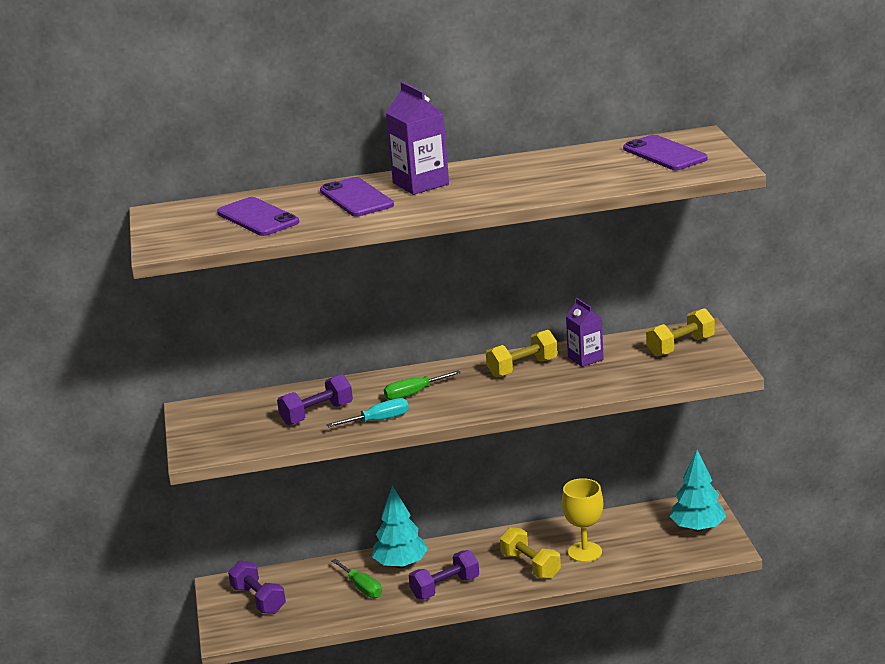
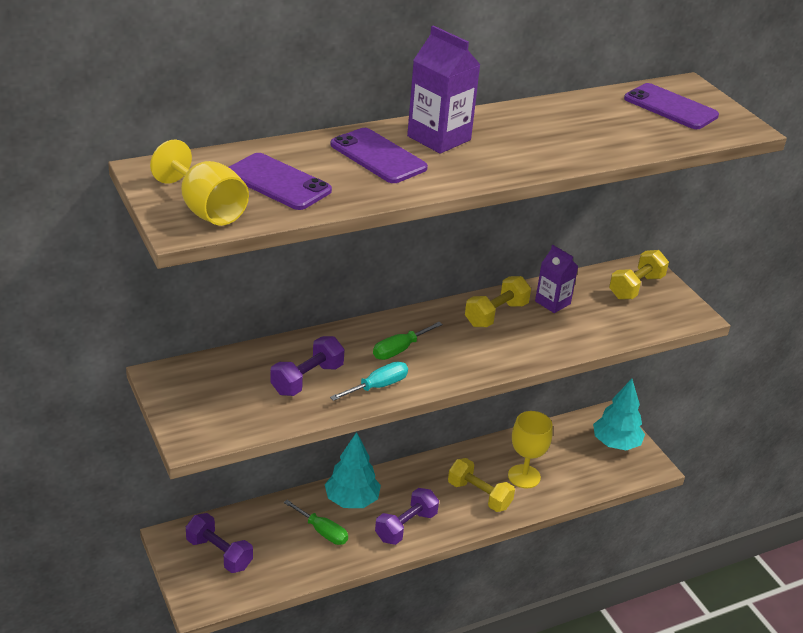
camera: 20 degrees left, 10 degrees up
(187, 236) = (206, 209): none -> yellow goblet

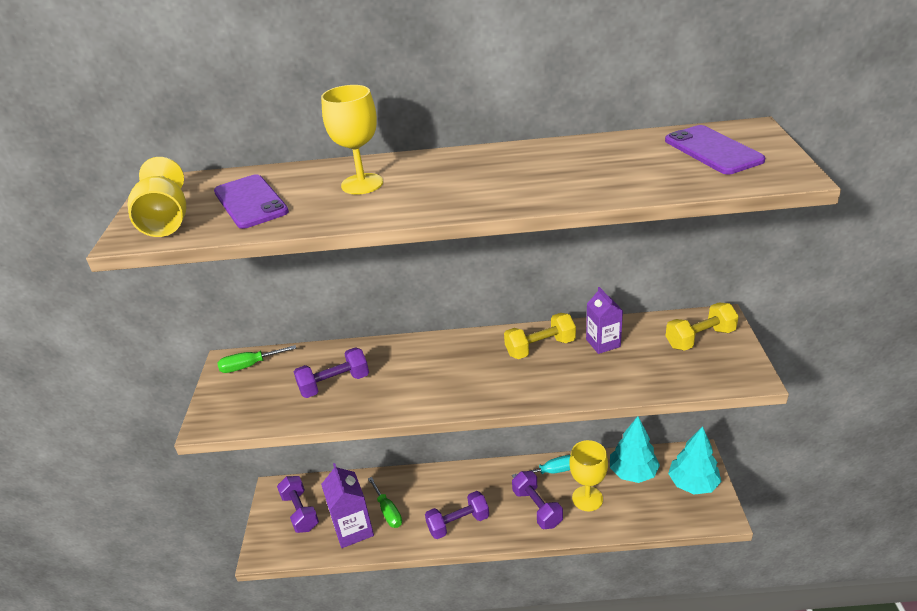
camera: 30 degrees right, 0 degrees up
(352, 500) = (426, 488): turquoise tree -> turquoise tree (633, 472)
(378, 156) = (362, 184): purple phone -> yellow goblet
(378, 386) = (388, 401): turquoise screwdriver -> turquoise screwdriver (552, 471)
(399, 350) = (430, 369): green screwdriver -> green screwdriver (249, 366)
(439, 138) = (435, 170): purple carton -> purple carton (353, 529)
(479, 495) = (537, 508): yellow dumbbell -> purple dumbbell

